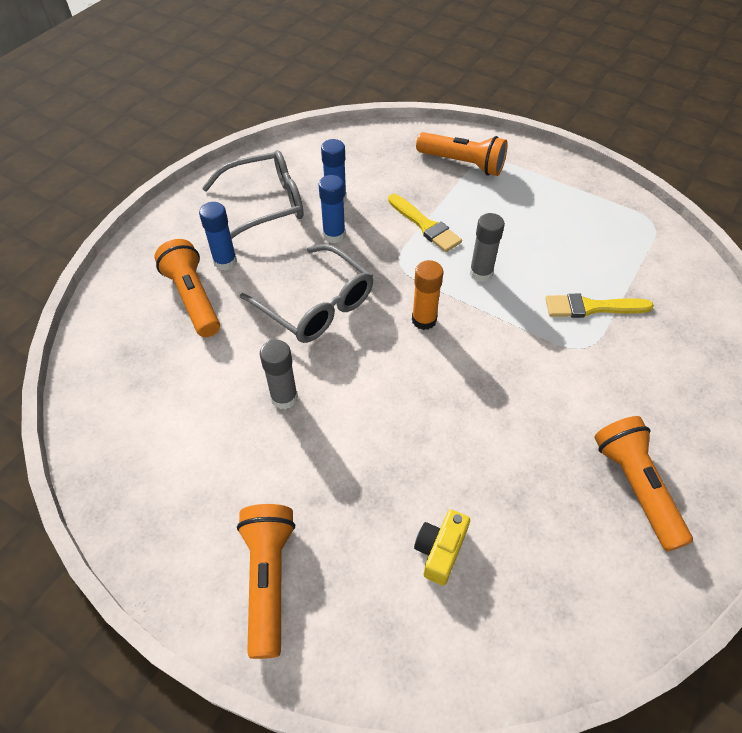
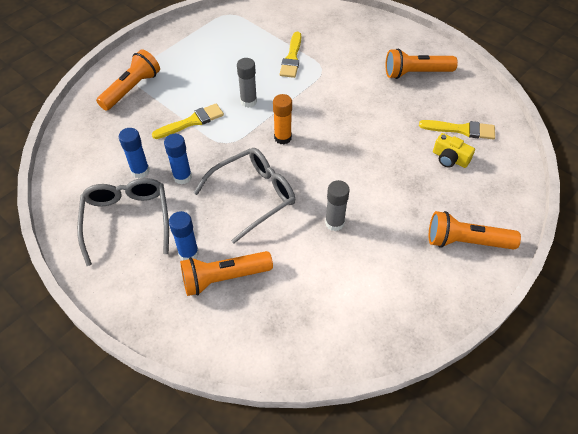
camera: 80 degrees left, 0 degrees up
(516, 570) = (461, 129): none -> yellow brush

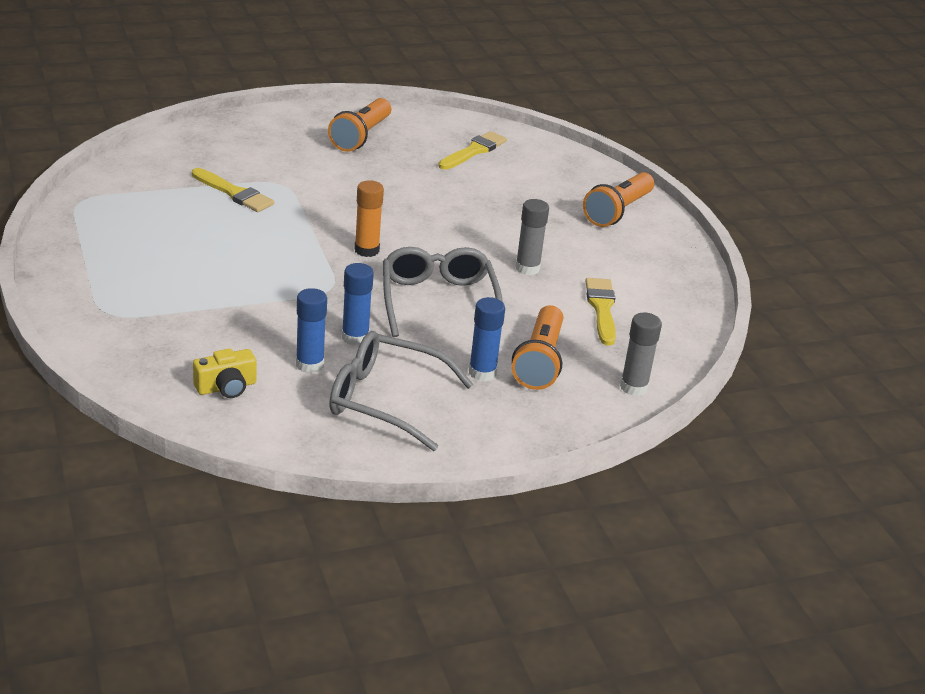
camera: 65 degrees left, 20 degrees down
(131, 89) = (136, 323): orange flashlight -> none
(191, 122) = (263, 299): yellow brush -> yellow brush (601, 309)
(248, 101) = (276, 249): grey glue stick -> grey glue stick (633, 387)
(449, 158) = (506, 173): yellow camera -> yellow camera (226, 387)

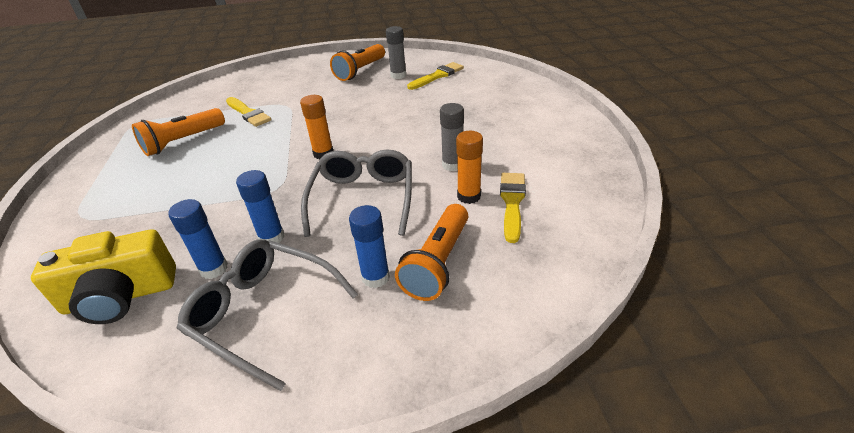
camera: 15 degrees right, 5 degrees up
(226, 387) = (120, 296): yellow camera -> yellow camera, size x1.79
(554, 302) = (469, 196): none -> orange glue stick
(618, 211) = (540, 114): orange flashlight -> orange flashlight (183, 141)
(633, 387) = (531, 296): grey glue stick -> grey glue stick (398, 75)

